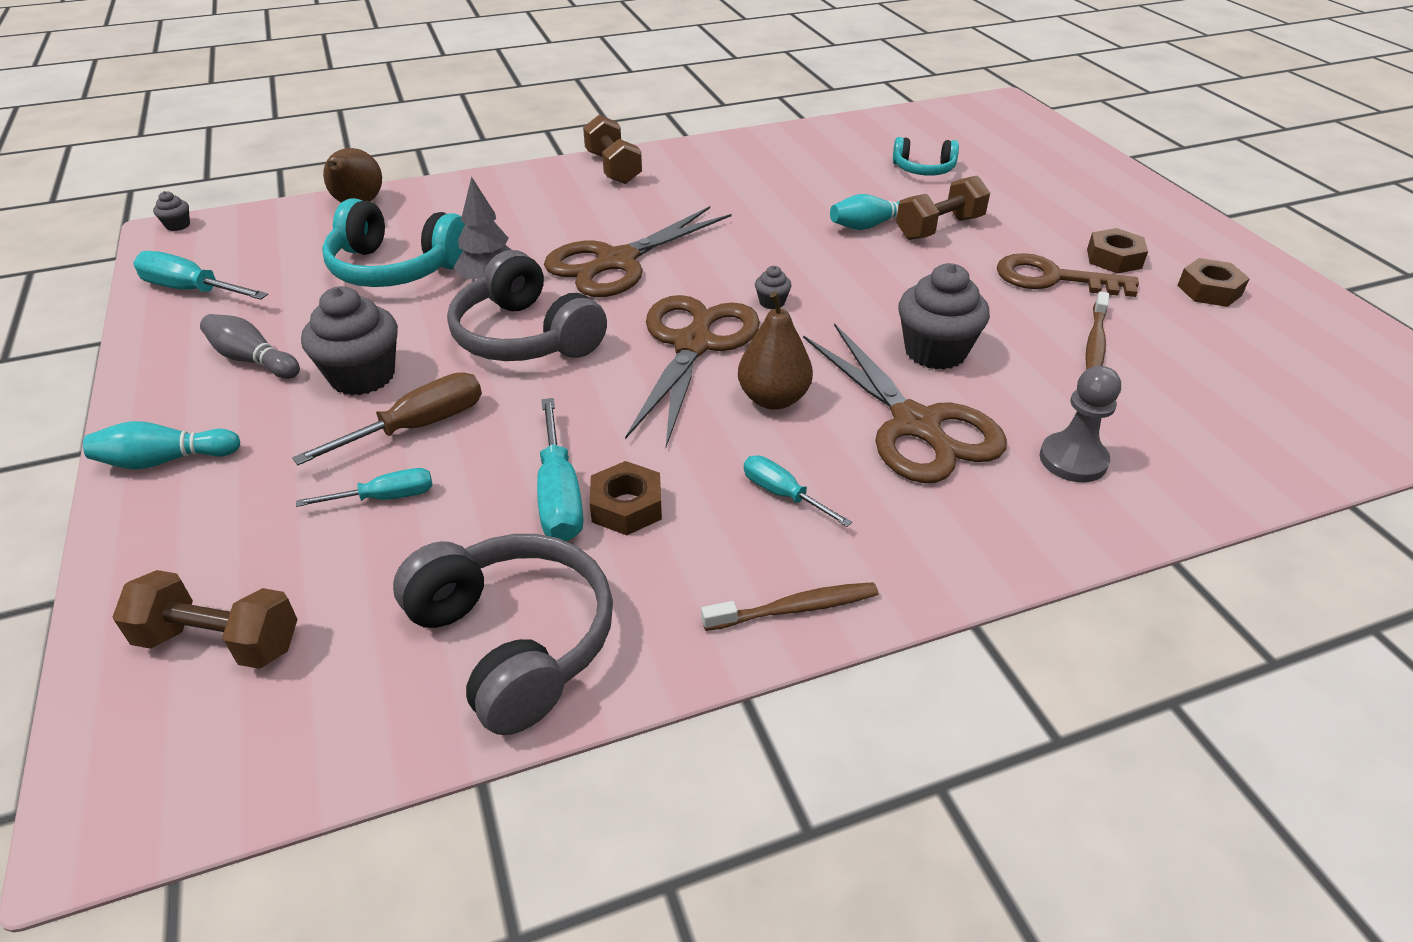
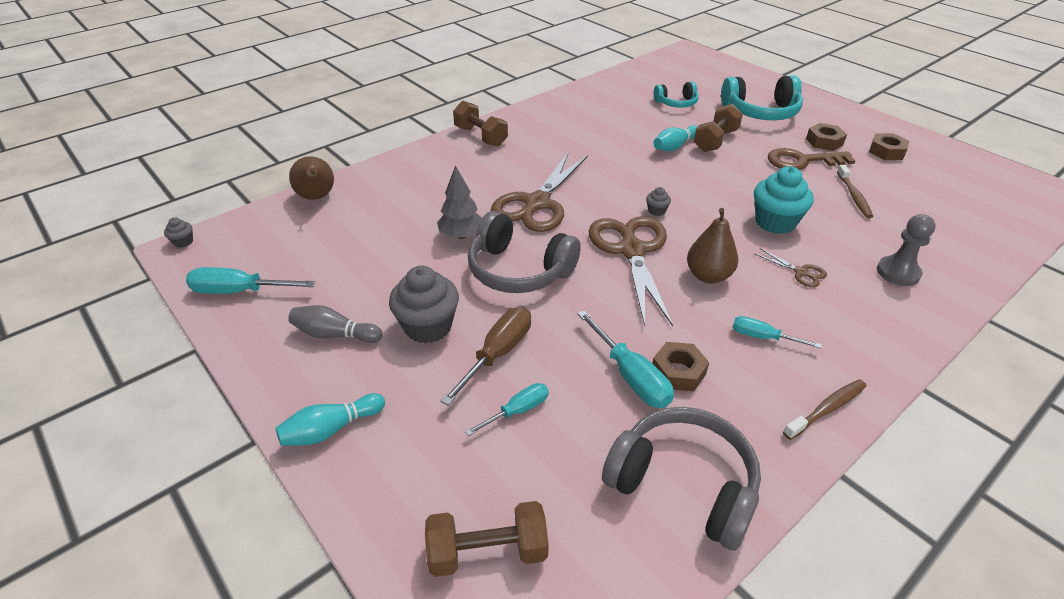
camera: 20 degrees left, 0 degrees up
(396, 268) = (386, 240): turquoise headphones -> turquoise headphones (761, 112)
(915, 425) = (800, 272): brown scissors -> brown scissors, size x0.42
(935, 351) = (775, 222): grey cupcake -> turquoise cupcake

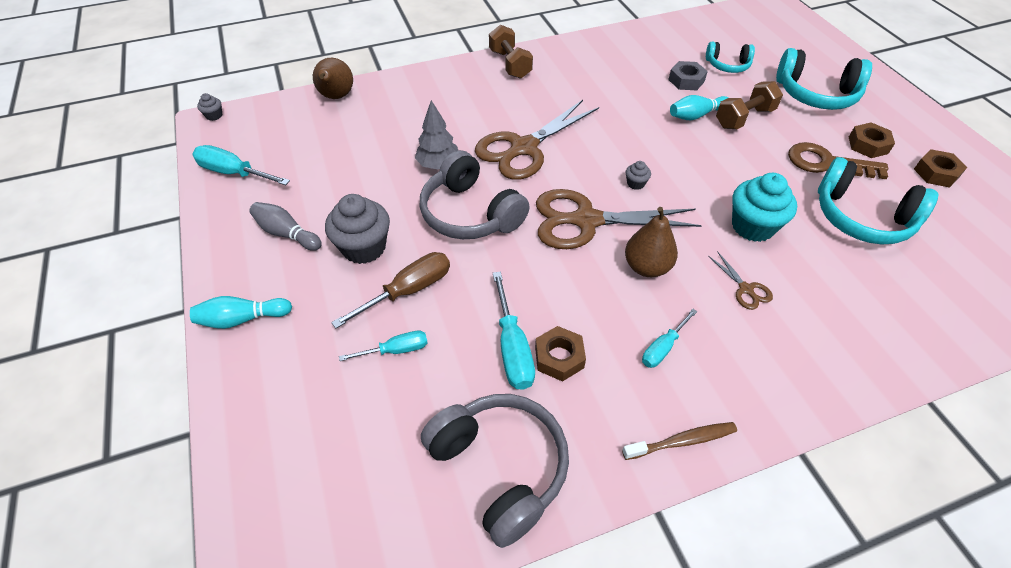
camera: 20 degrees right, 10 degrees up
(488, 552) = (305, 468): brown dumbbell -> none
(632, 251) = (586, 220): brown scissors -> brown scissors turned 105 degrees counterclockwise
(649, 121) = (686, 80): none -> grey nut
(763, 337) = (663, 347): turquoise screwdriver -> turquoise screwdriver turned 90 degrees counterclockwise
(854, 196) = (861, 217): brown toothbrush -> turquoise headphones
(898, 272) = (855, 318): grey pawn -> none

